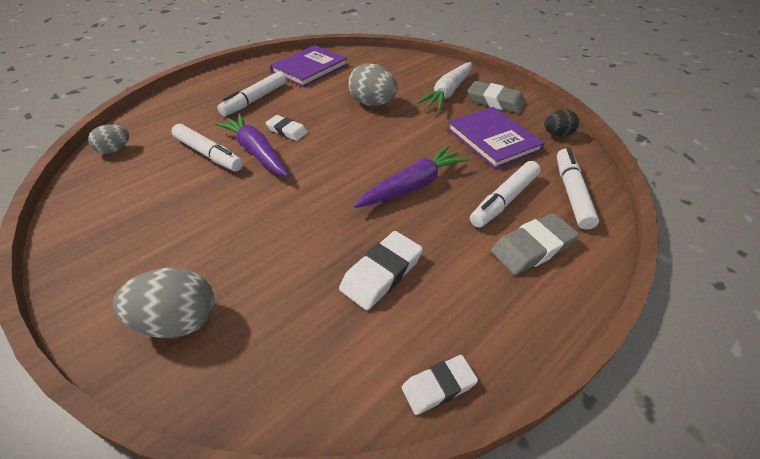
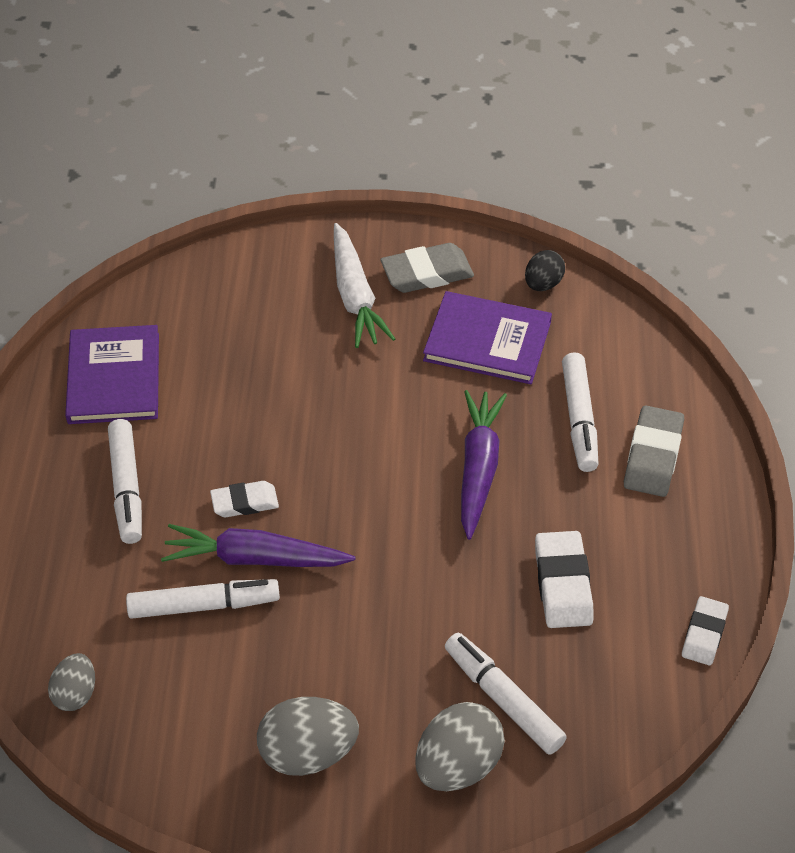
camera: 45 degrees left, 5 degrees up
(372, 103) = (288, 382): grey egg -> grey egg (308, 753)
(572, 193) = (628, 363): white marker -> white marker (503, 699)

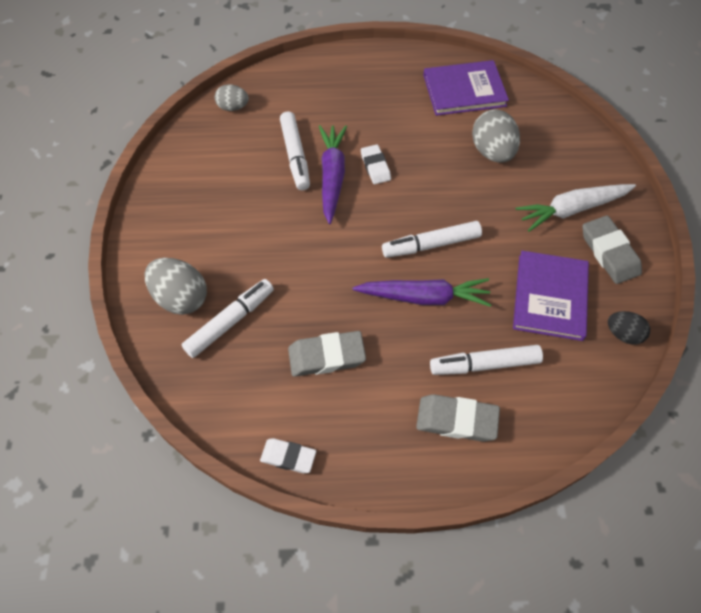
camera: 85 degrees right, 10 degrees up
(126, 488) = (379, 108): white marker -> white marker (431, 244)
(308, 753) = (192, 218): grey egg -> grey egg (492, 152)
(563, 584) = (326, 356): white eraser -> grey eraser

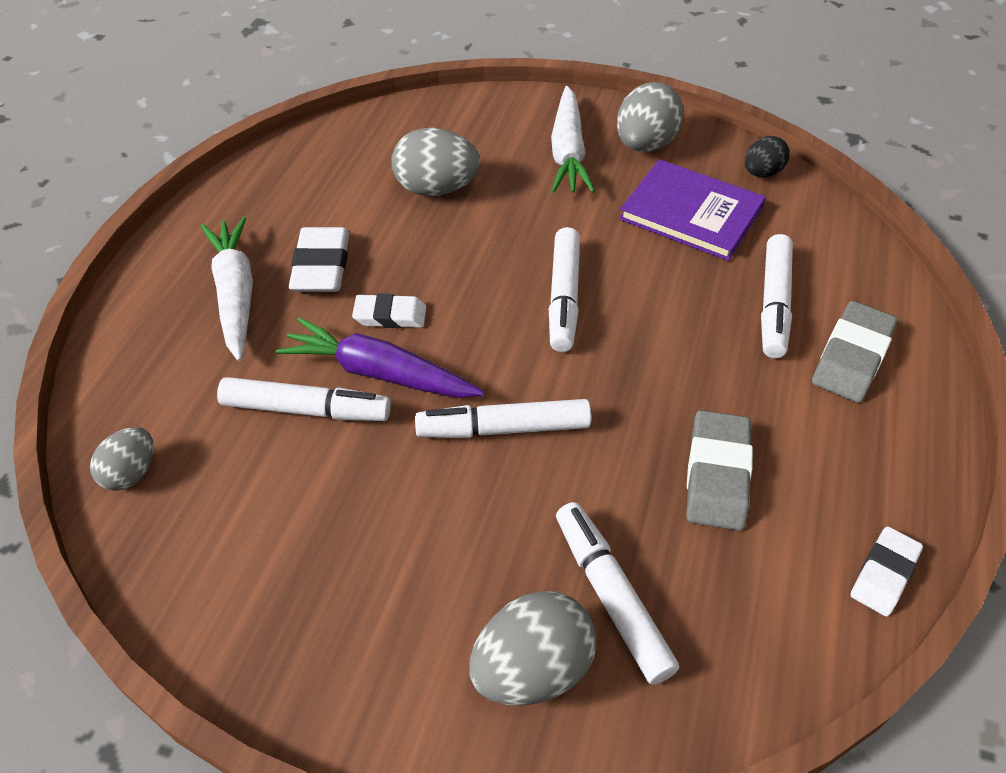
camera: 70 degrees left, 10 degrees down
(318, 244) = (503, 428): none -> white marker
(359, 96) = (235, 294): none -> white carrot
(397, 123) = (321, 266): none -> white eraser
(424, 297) = (649, 331): purple carrot -> none
(464, 90) = (310, 180): purple book -> none
(609, 252) = (645, 145): grey eraser -> grey egg

